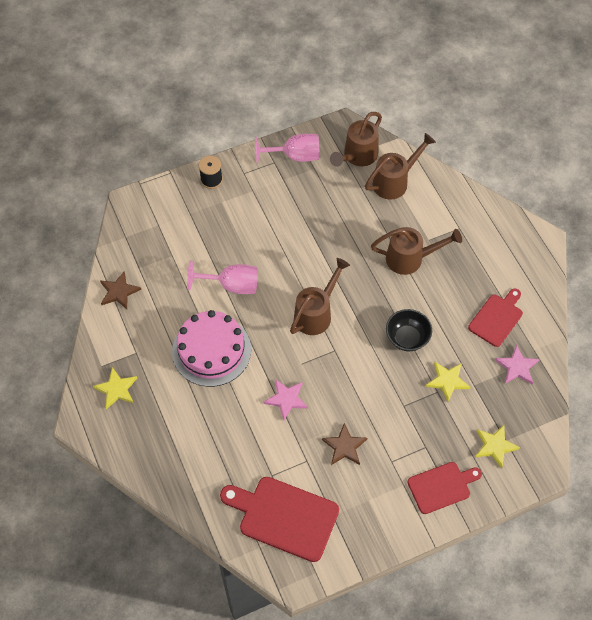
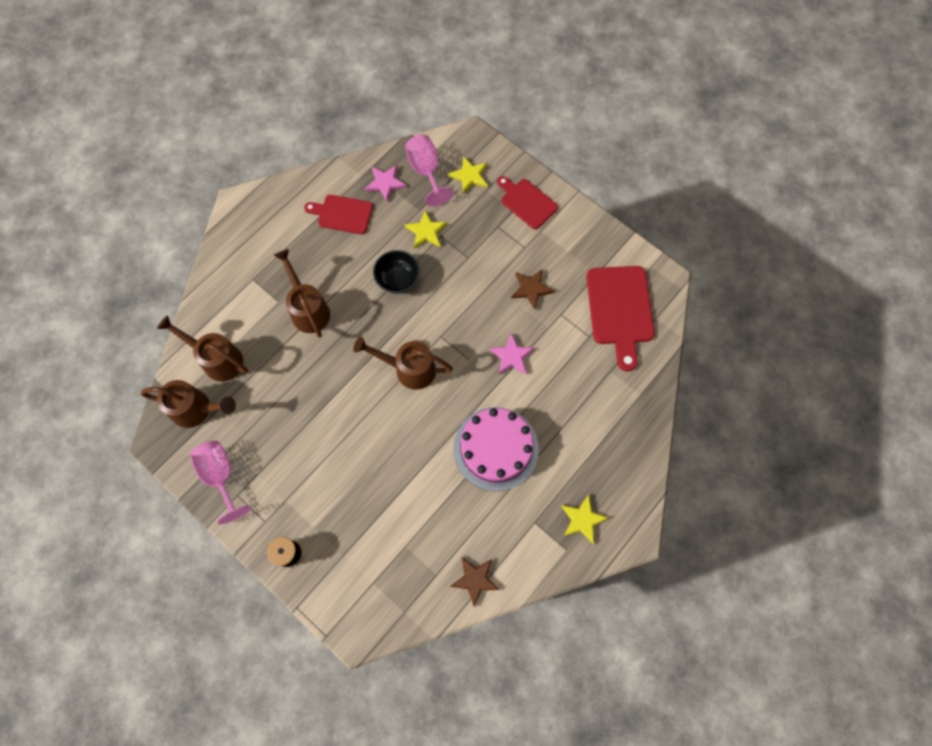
camera: 115 degrees left, 10 degrees up
(232, 285) = (414, 464): pink goblet -> pink goblet (426, 171)

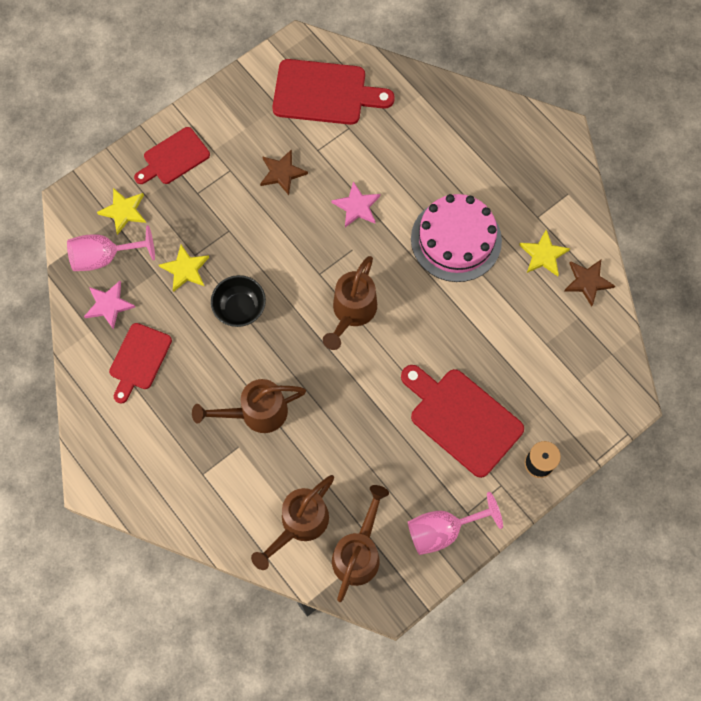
camera: 80 degrees left, 0 degrees up
(322, 478) = (462, 419): none -> red cutting board
(582, 519) = (540, 173): yellow star -> yellow star (543, 255)

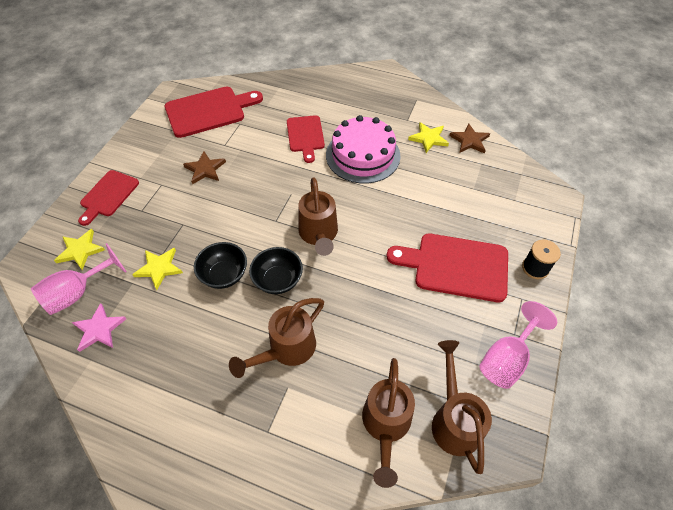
camera: 30 degrees left, 15 degrees down
(139, 359) = (151, 361): red cutting board -> red cutting board (305, 136)
(285, 341) = (278, 280): none -> black bowl
(357, 206) = (276, 166): pink star -> none

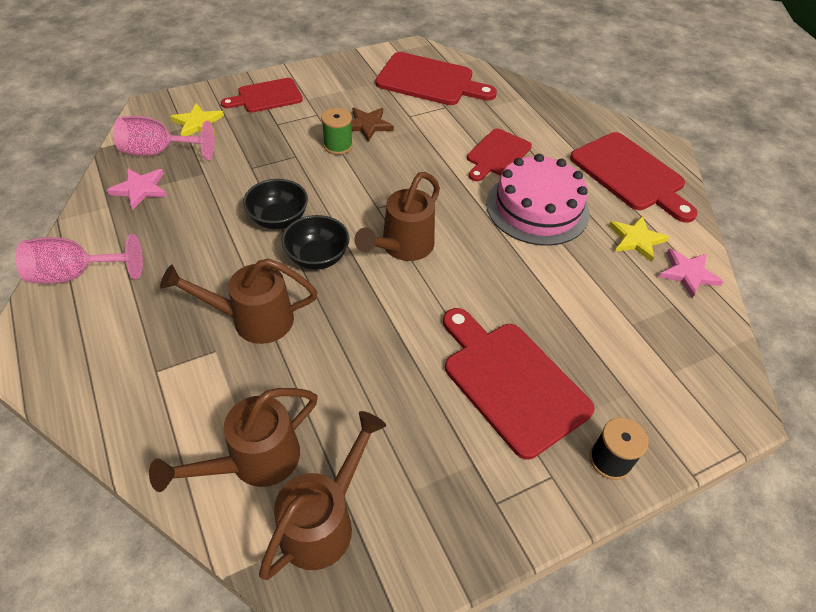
camera: 40 degrees right, 5 degrees down
(159, 268) = (236, 177): yellow star -> none
(202, 197) = (338, 146): none -> green spool
(387, 100) = (630, 175): none -> red cutting board
(469, 141) = (688, 274): brown star -> pink star
(507, 359) = (455, 518): pink goblet -> pink goblet (76, 274)

